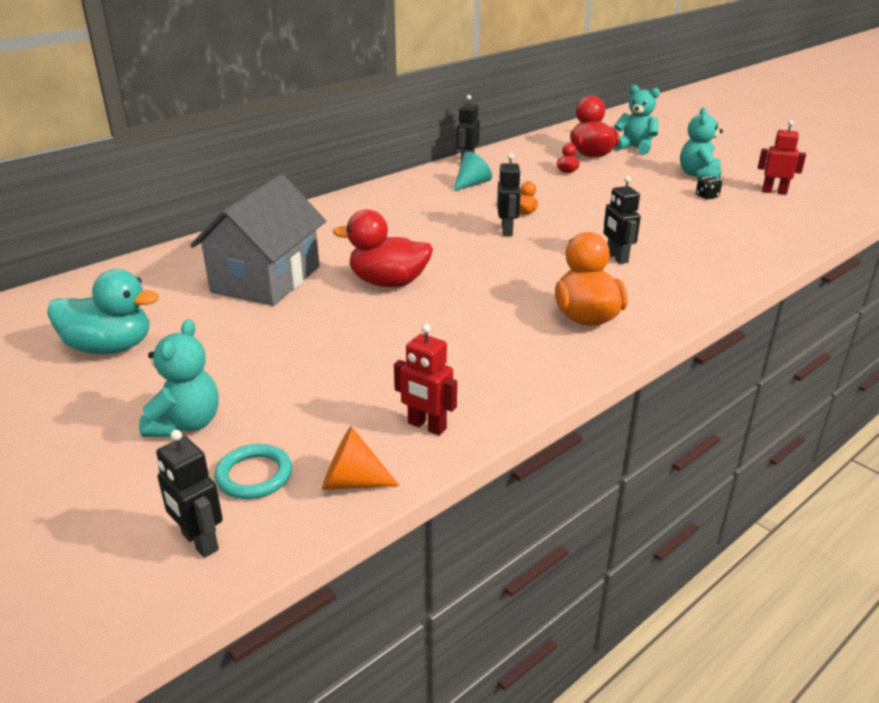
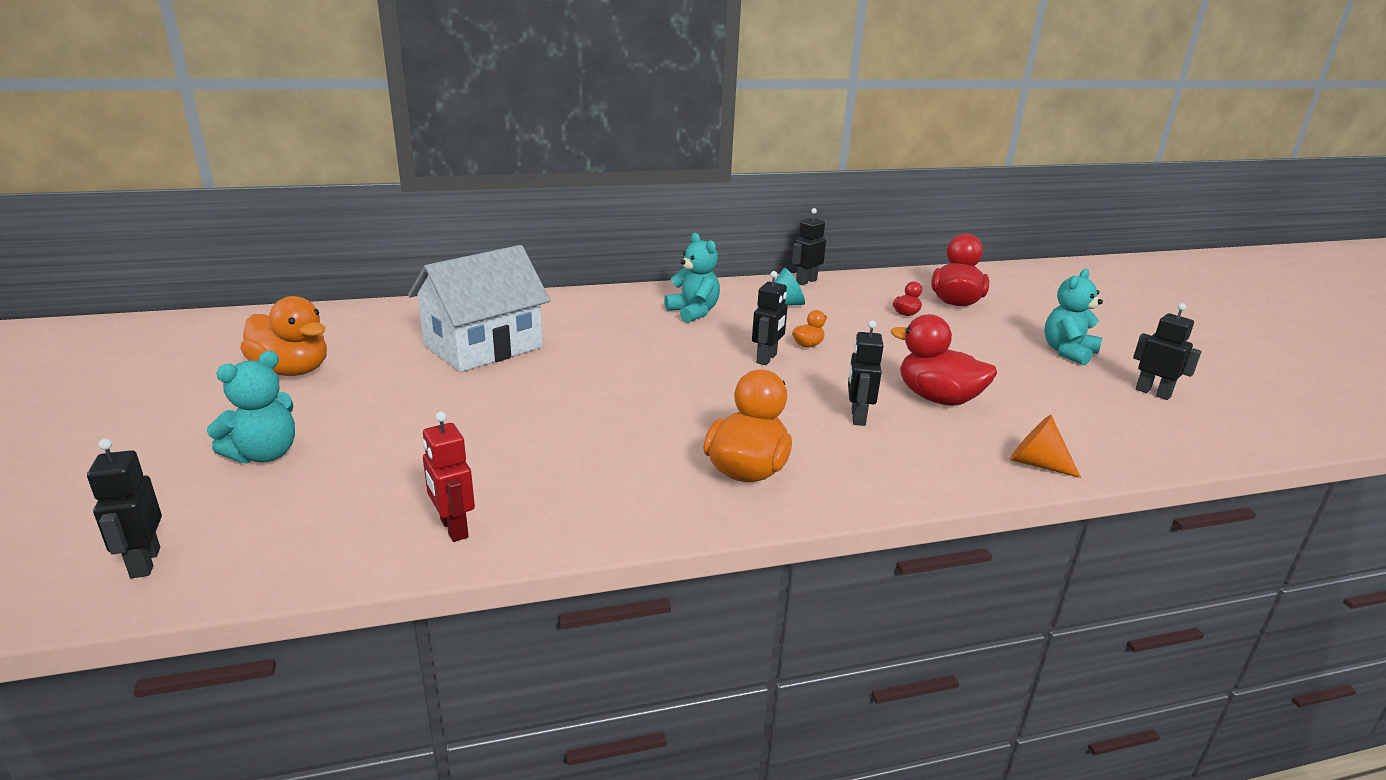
camera: 25 degrees right, 5 degrees down
(110, 347) = (292, 370): turquoise duck -> orange duck
(254, 475) = (257, 520): turquoise ring -> none
(266, 279) = (483, 346): grey house -> white house
(352, 481) = (325, 557): orange cone -> orange cone (1036, 463)
(388, 282) = (587, 379): red duck -> red duck (938, 398)
(635, 148) = (1018, 306): turquoise teddy bear -> turquoise teddy bear (693, 312)
(707, 196) = (1051, 377): black dice -> none
(774, 192) = (1153, 393): red robot -> black robot

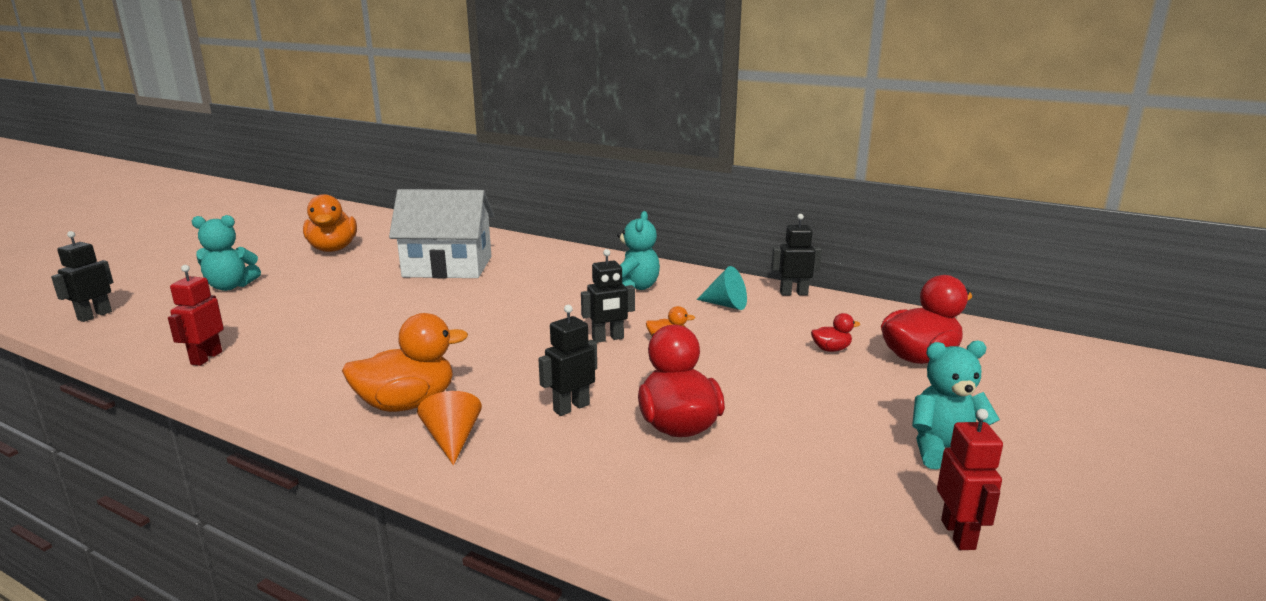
camera: 45 degrees right, 5 degrees down
(1036, 463) = (632, 519): orange cone -> orange cone (452, 440)
(1153, 393) = (958, 534): black robot -> red robot

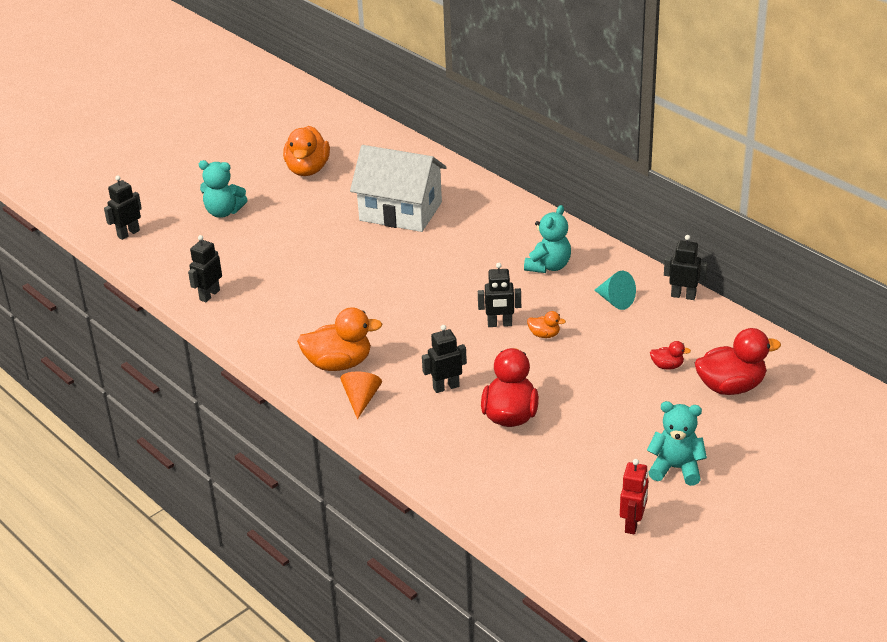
camera: 20 degrees right, 15 degrees up
(206, 358) = (209, 295): red robot -> black robot

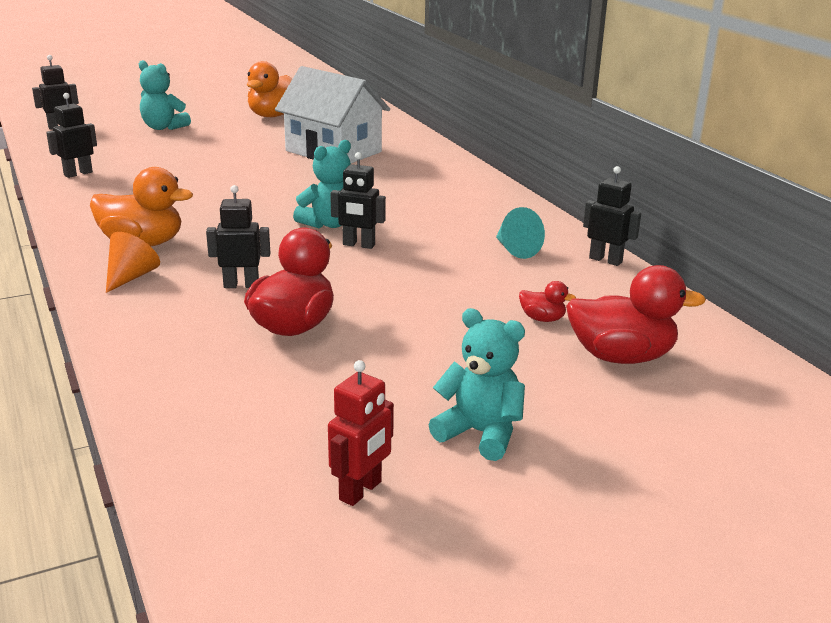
camera: 15 degrees right, 10 degrees down
(544, 335) = (404, 263): orange duck -> none
(548, 266) = (457, 211): turquoise teddy bear -> turquoise teddy bear (329, 224)

